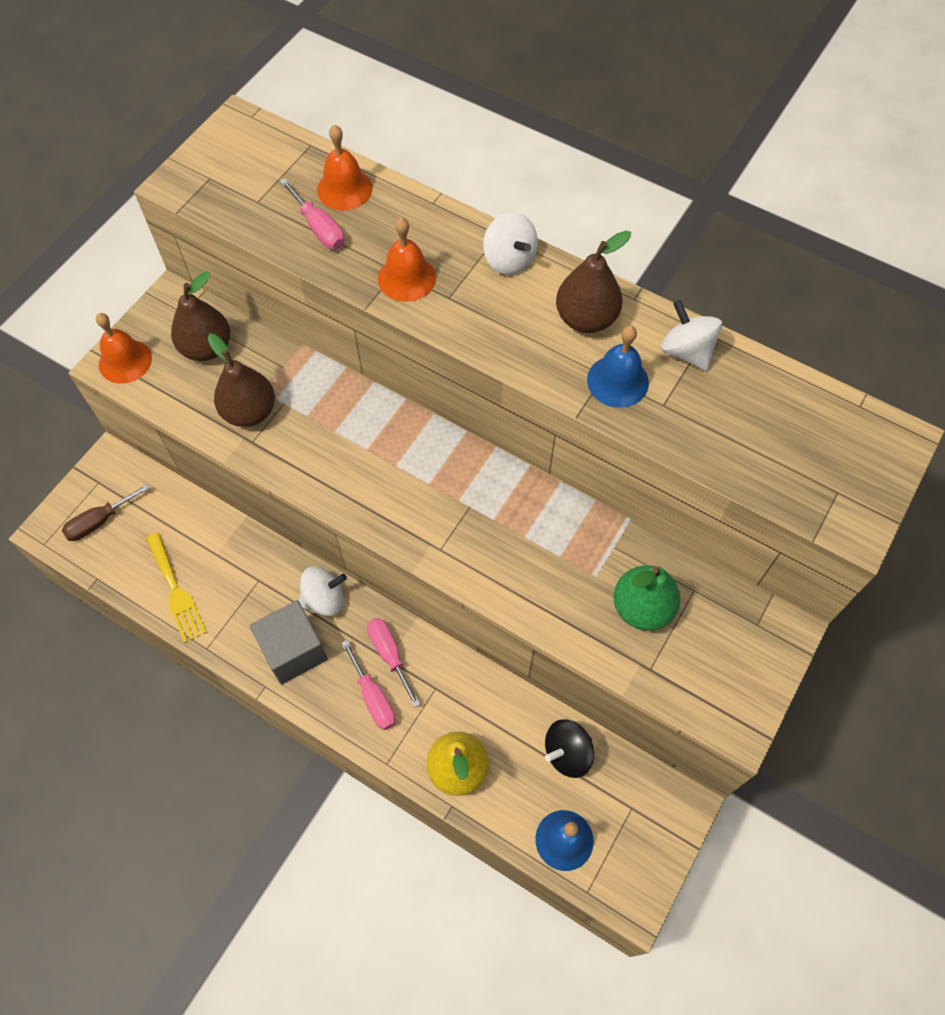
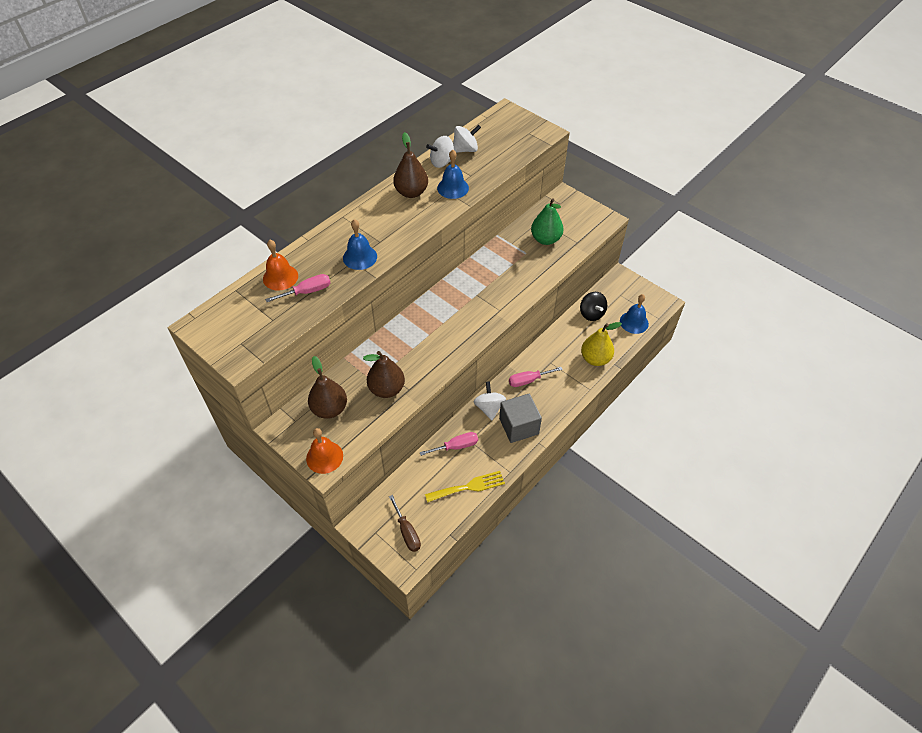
camera: 80 degrees left, 10 degrees down
(373, 697) = (552, 391): pink screwdriver -> pink screwdriver (456, 446)
(406, 278) = (360, 257): orange bell -> blue bell
(509, 260) = (362, 214): white spinning top -> white spinning top (465, 149)

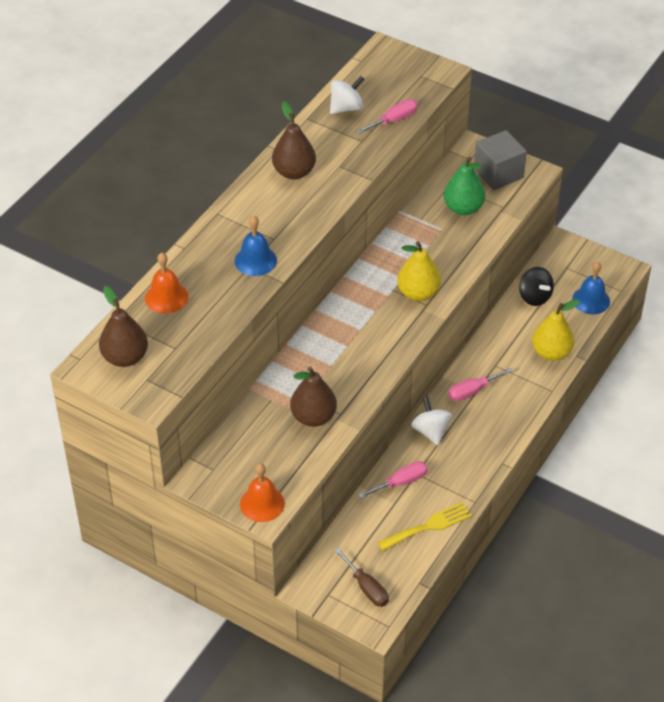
camera: 10 degrees left, 5 degrees down
(307, 292) = (205, 310): pink screwdriver -> pink screwdriver (394, 120)
(329, 409) = (250, 450): brown pear -> brown pear (125, 357)
(442, 162) = (321, 128): white spinning top -> none
(453, 188) = (344, 160): blue bell -> none
(495, 300) = (418, 293): none -> yellow pear
(519, 426) = (473, 447): grey cube -> grey cube (498, 173)

